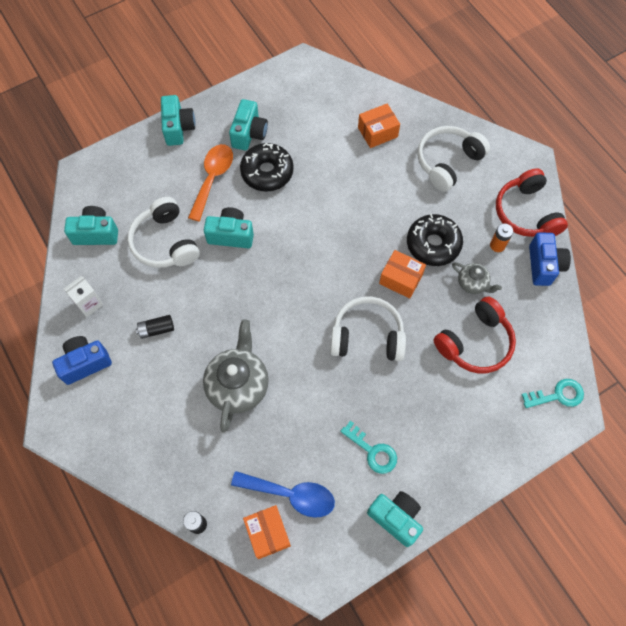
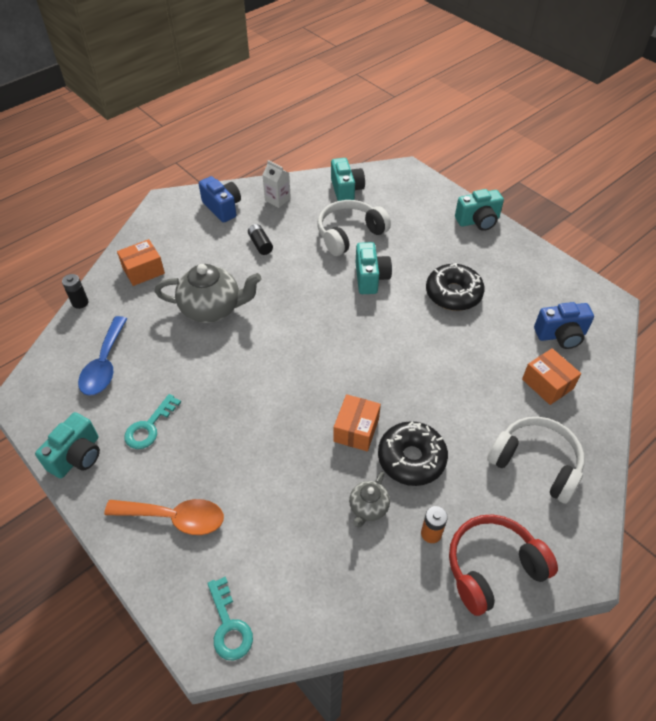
camera: 80 degrees right, 15 degrees down
(213, 178) = (430, 254): orange spoon -> orange spoon (175, 518)
(249, 134) = (494, 273): turquoise camera -> none
(267, 533) = (68, 352): orange box -> orange box (143, 270)
(367, 336) = (279, 406): white headphones -> none
(475, 343) = (288, 518): red headphones -> none
(544, 265) = (416, 597): blue camera -> blue camera (560, 335)

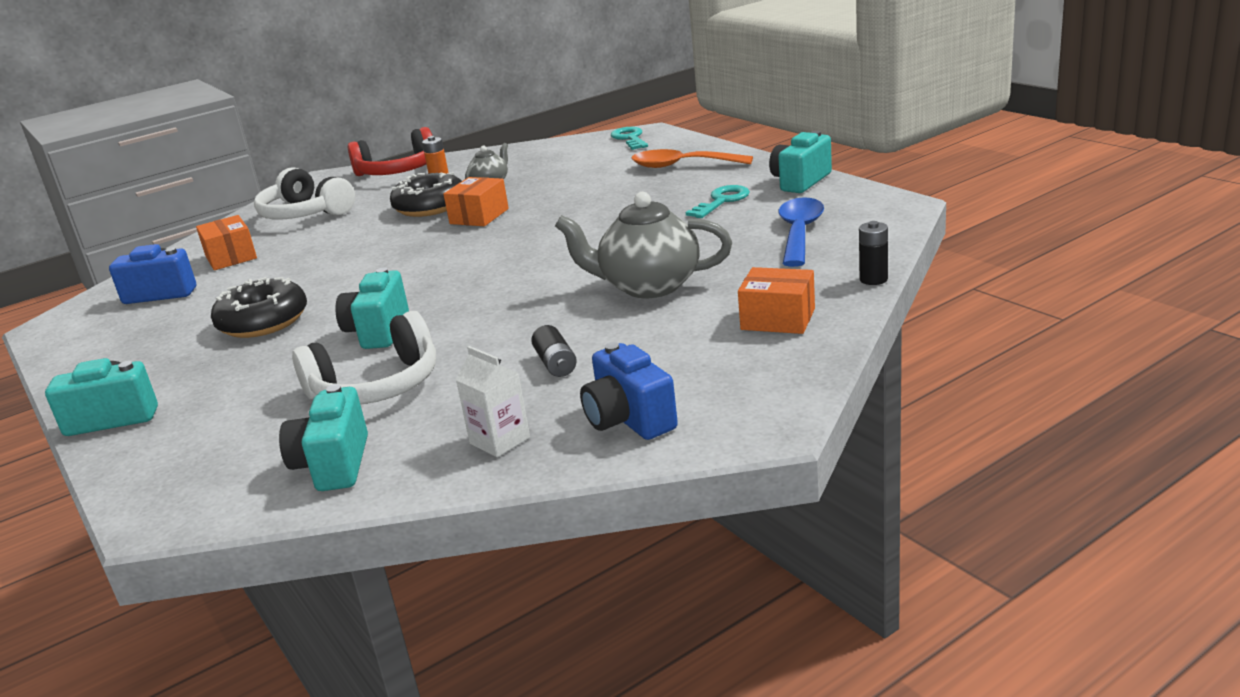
camera: 170 degrees left, 25 degrees down
(143, 270) = (778, 319): orange box -> orange box turned 45 degrees clockwise

